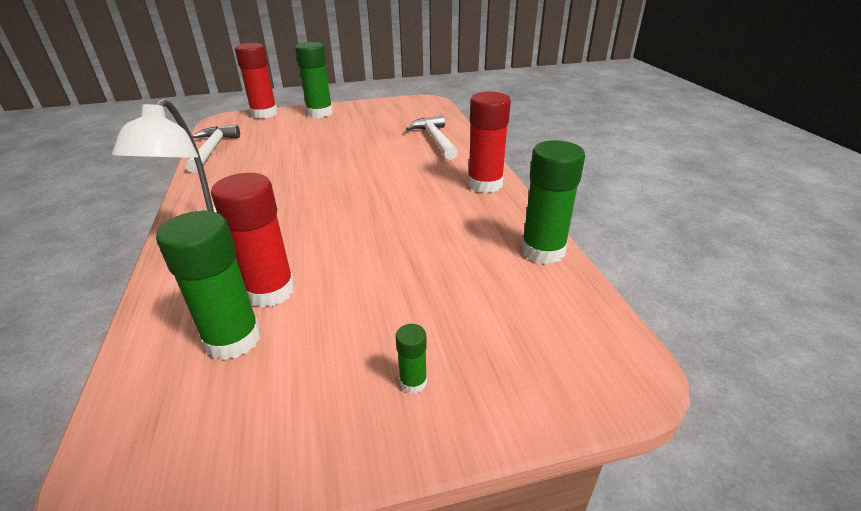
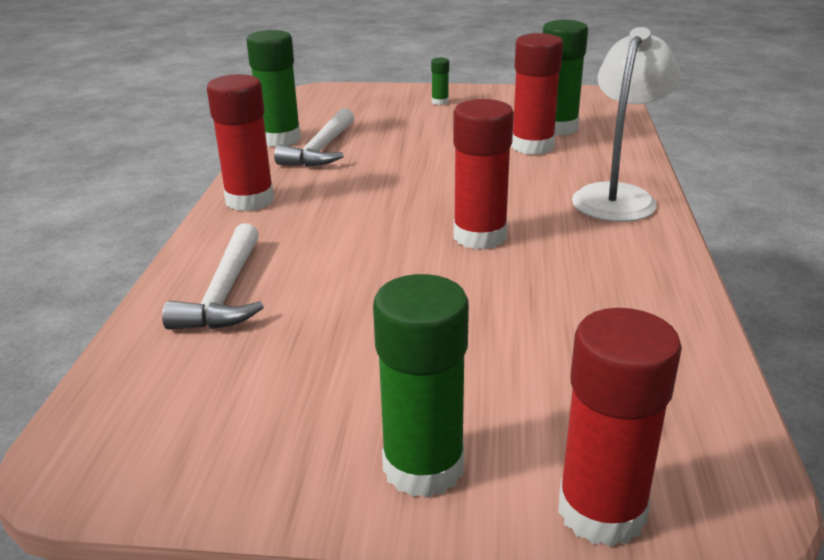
camera: 160 degrees left, 5 degrees down
(212, 150) = (689, 355): white hammer -> white hammer (321, 150)
(313, 185) = (479, 236): none -> red glue stick

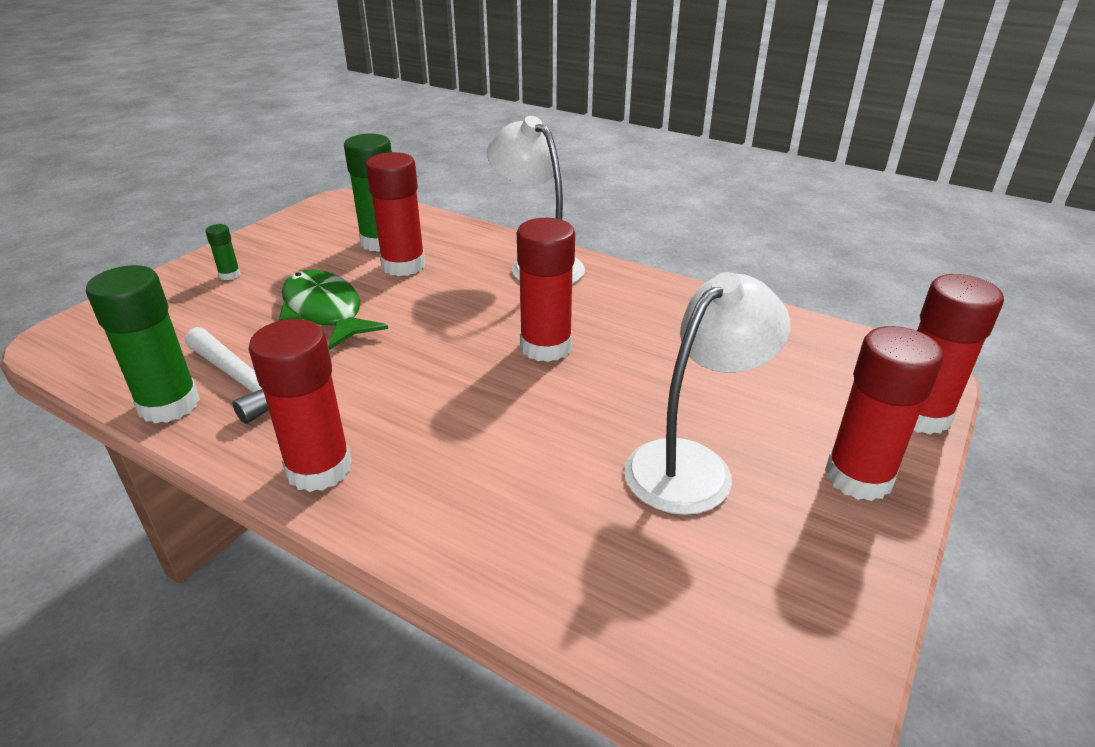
camera: 65 degrees left, 5 degrees up
(225, 293) = (528, 535): white hammer -> none
(365, 351) = (692, 464): none -> white lamp
(423, 467) = (858, 477): green glue stick -> red glue stick
(430, 143) = (325, 311): none -> green fish

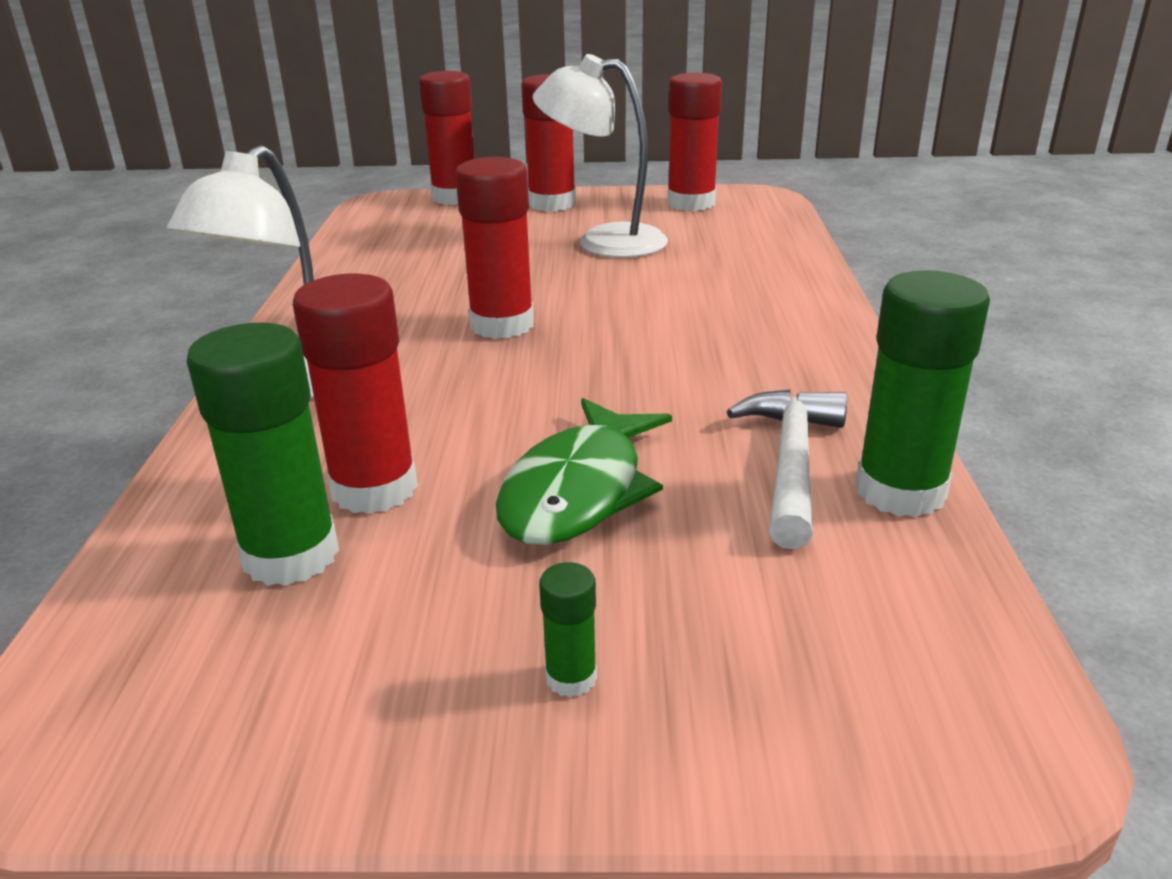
camera: 120 degrees left, 5 degrees down
(319, 469) = (824, 357): red glue stick -> red glue stick (691, 203)

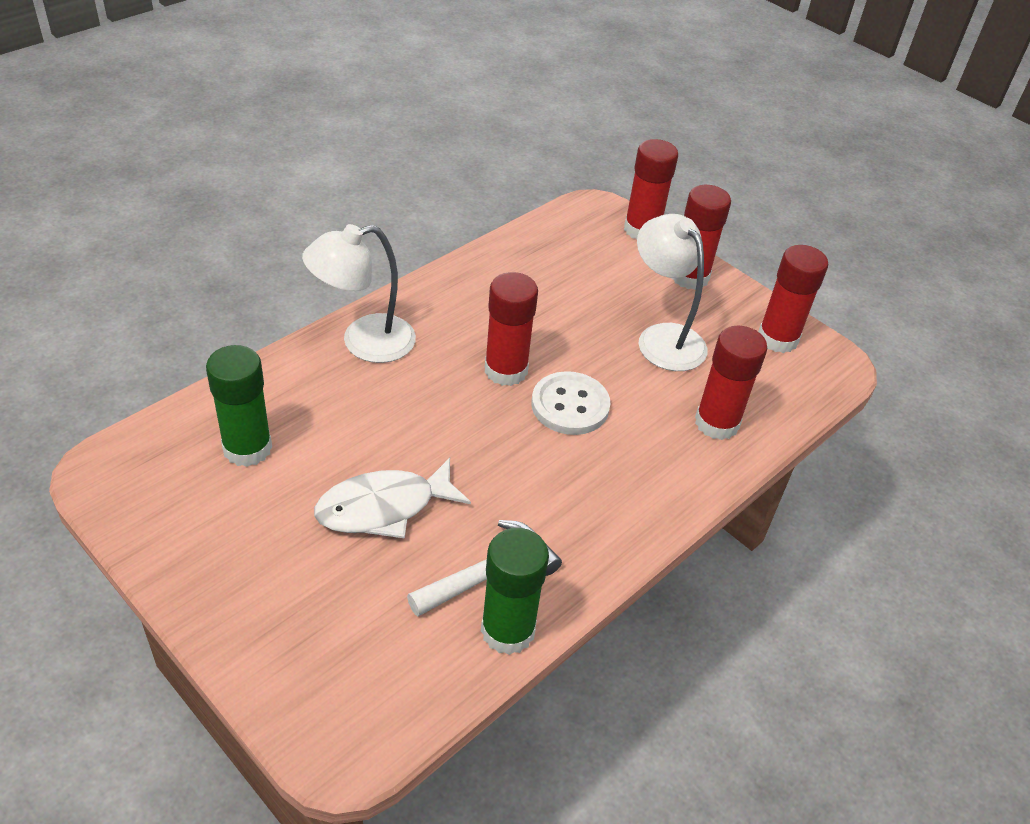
camera: 40 degrees right, 15 degrees up
(374, 489) = (315, 437): red glue stick -> red glue stick (716, 423)
(571, 678) = (258, 589): green glue stick -> none
(579, 490) = (384, 507): green fish -> white fish
(612, 314) = (570, 405): none -> white button

